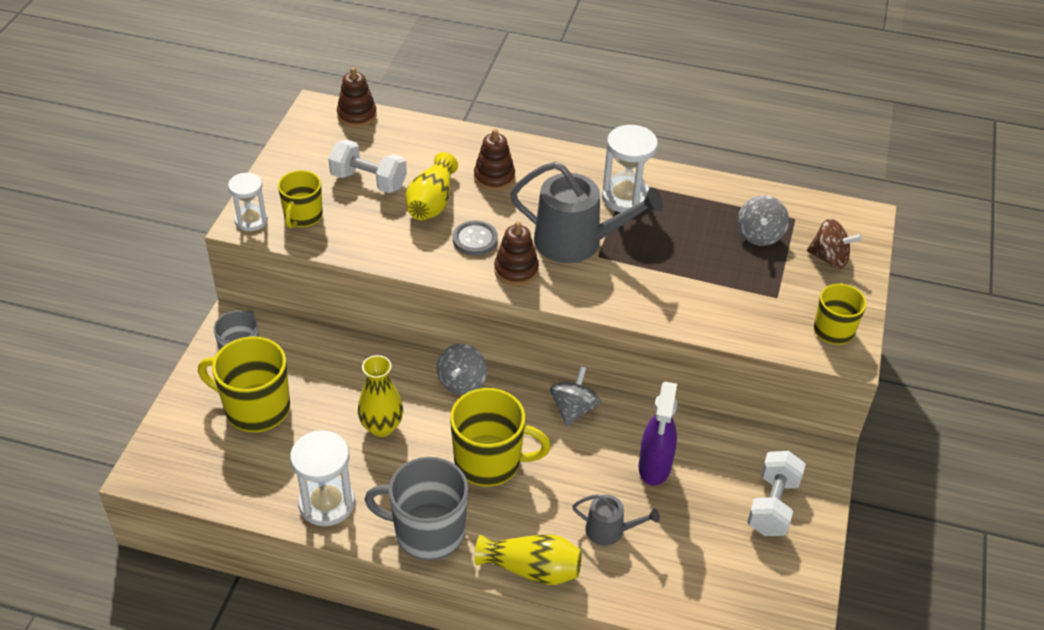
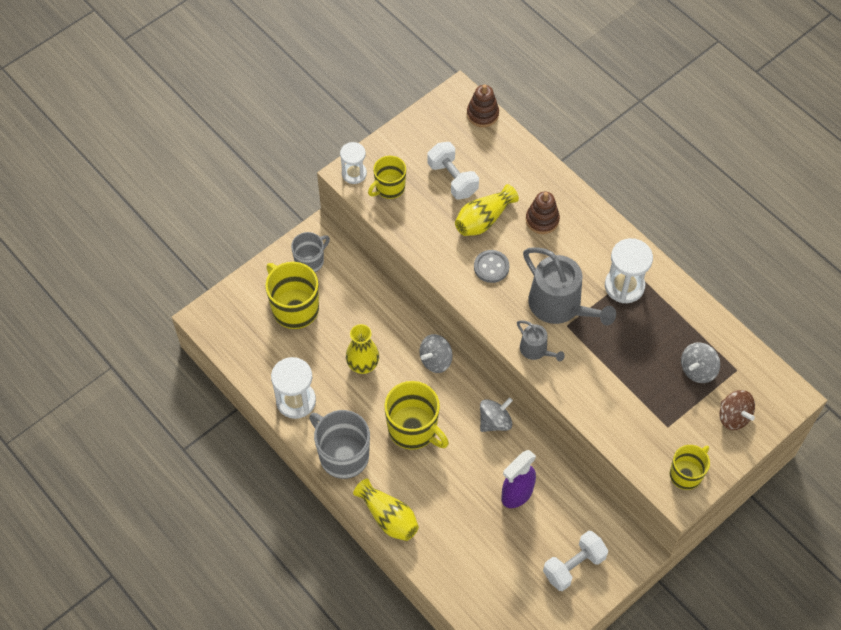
camera: 35 degrees right, 15 degrees up
(516, 270) = (501, 307): brown stacking toy -> none
(609, 530) = (455, 520): grey watering can -> grey watering can (536, 350)

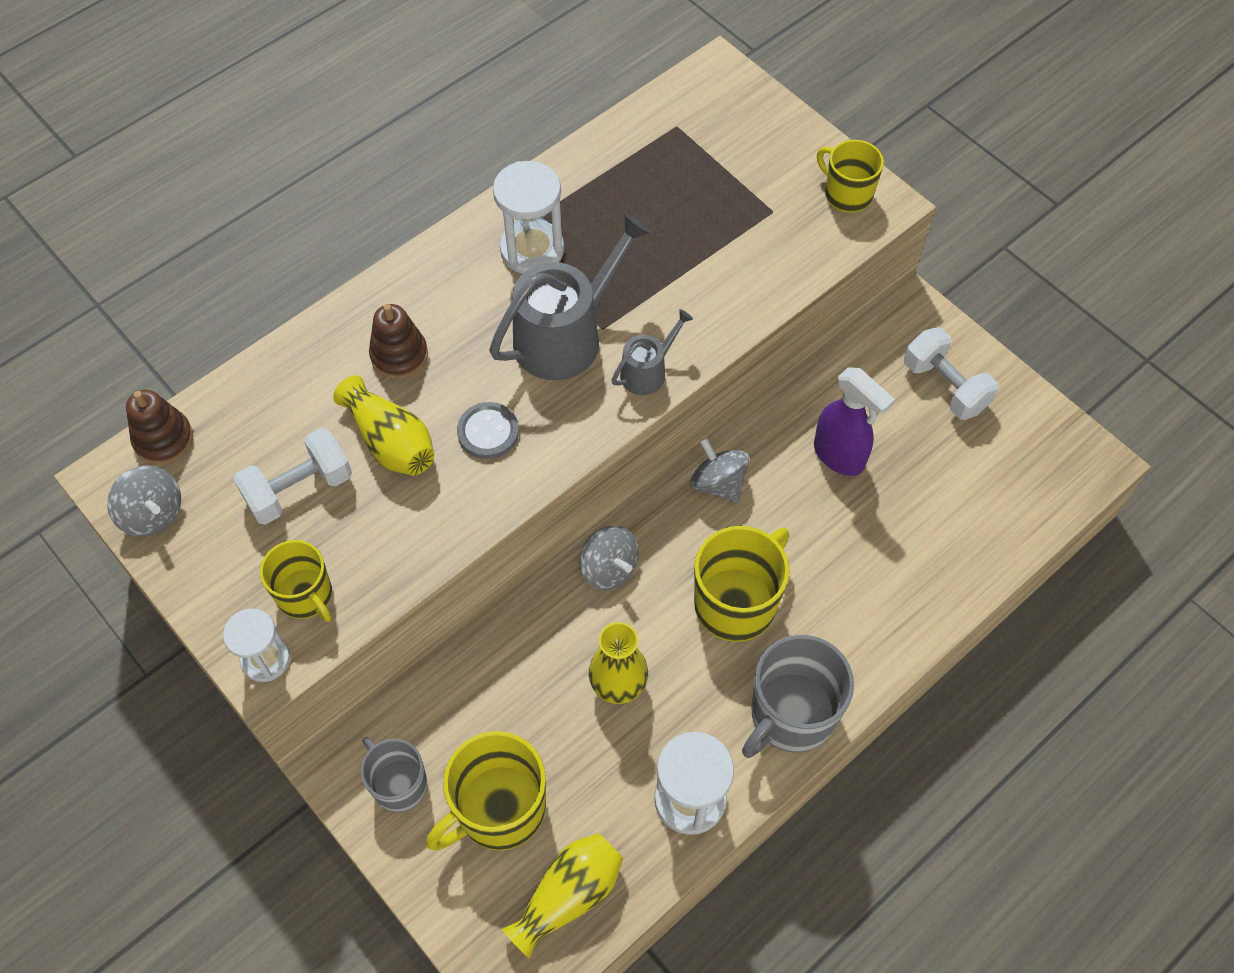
camera: 90 degrees left, 0 degrees up
(388, 517) = (895, 641): yellow vase -> yellow vase (568, 896)
(697, 370) = (678, 170): grey spinning top -> grey spinning top (153, 514)
(733, 417) = (752, 135): brown spinning top -> none

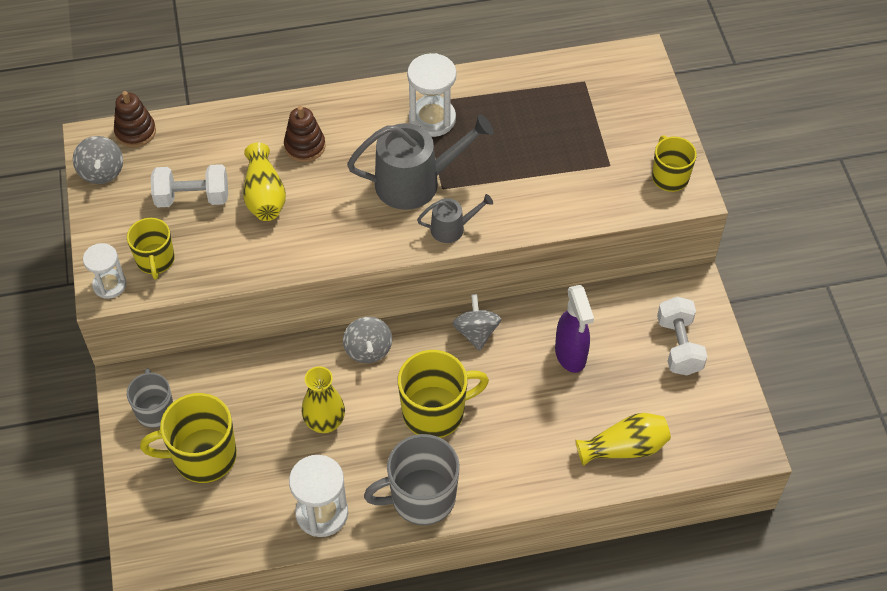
camera: 30 degrees right, 5 degrees down
(488, 432) = (326, 217): grey button -> none
(568, 896) = (209, 528): yellow vase -> yellow vase (624, 448)

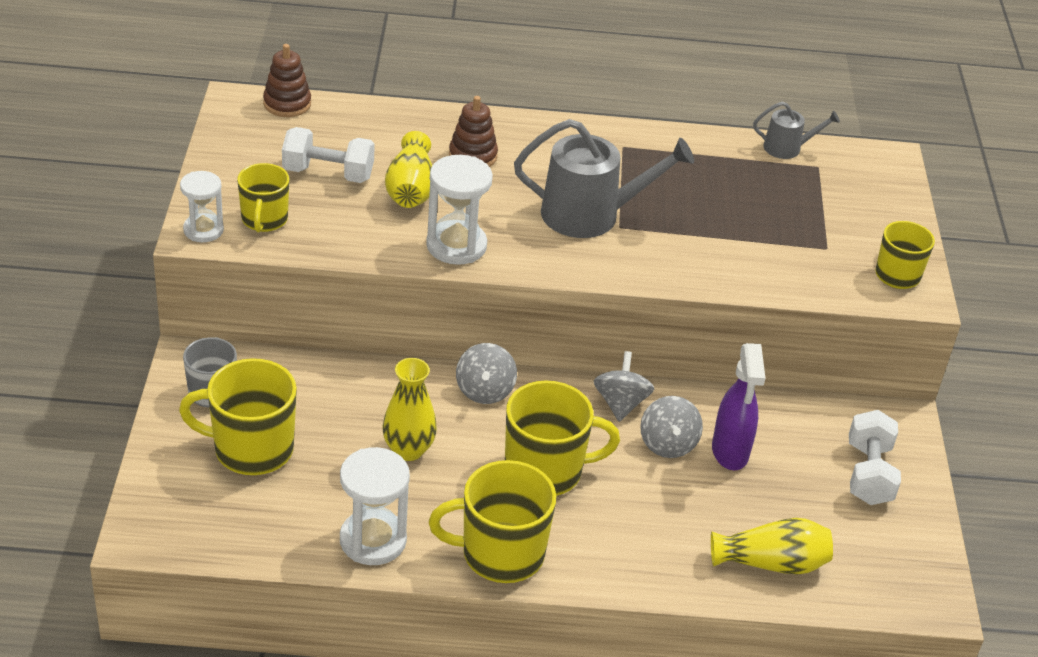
camera: 10 degrees right, 15 degrees down
(101, 172) = (235, 130): grey spinning top -> grey spinning top (668, 444)
(421, 498) = (500, 554): grey mug -> yellow mug
(432, 119) = (628, 163): white hourglass -> white hourglass (456, 246)
(452, 228) = (619, 265): grey watering can -> grey watering can (787, 148)

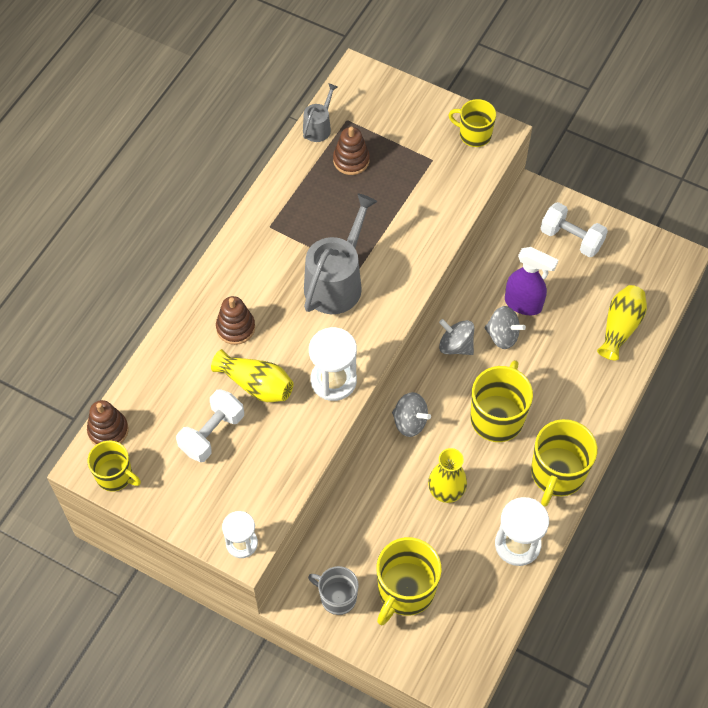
camera: 60 degrees left, 20 degrees up
(264, 220) = (248, 497): yellow mug -> yellow mug (115, 476)
(765, 184) = (351, 160): none -> brown stacking toy

